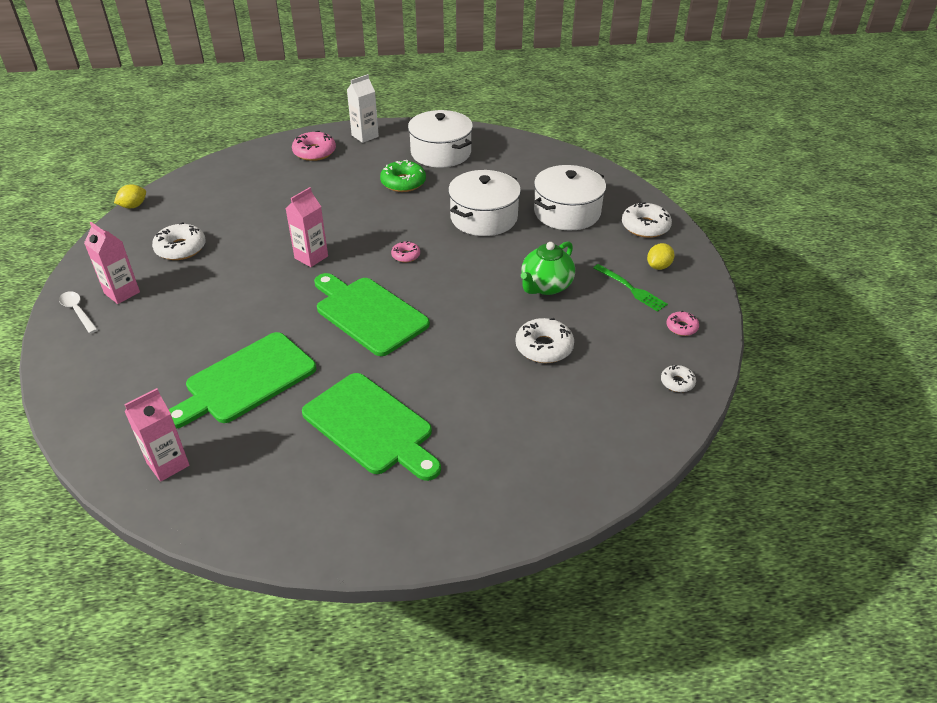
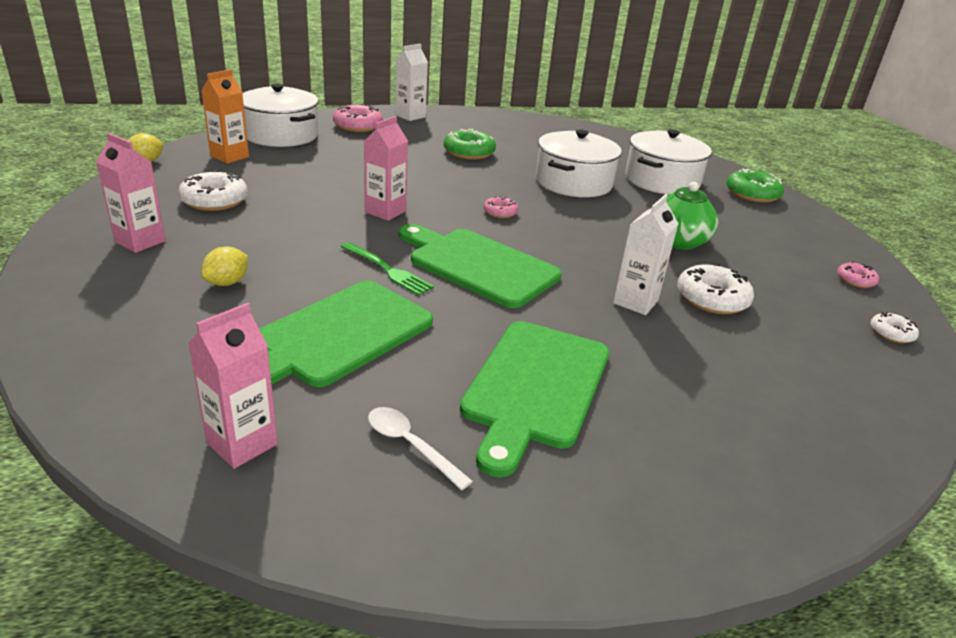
camera: 10 degrees left, 10 degrees down
(78, 311) = (77, 260): white spoon -> white spoon (410, 445)
(199, 197) = (229, 156): none -> orange carton
(371, 426) = (535, 387): green cutting board -> green cutting board turned 75 degrees clockwise
(441, 153) = (499, 131): white pot -> white pot (281, 135)
(479, 350) = (635, 302): none -> white carton
(631, 289) = (775, 245): green fork -> green fork (388, 270)
(645, 226) = (752, 194): white donut -> green donut
(658, 266) = (790, 226): yellow lemon -> yellow lemon (227, 282)

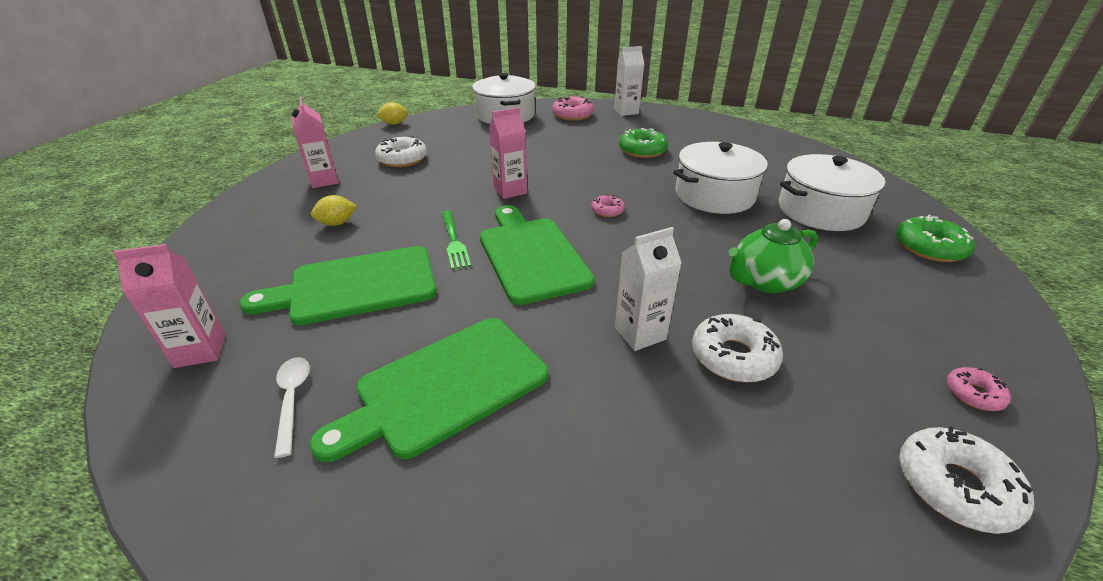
camera: 35 degrees right, 5 degrees up
(229, 156) = (450, 127): orange carton -> none
(891, 333) = (954, 486): white donut -> white donut, size x1.77

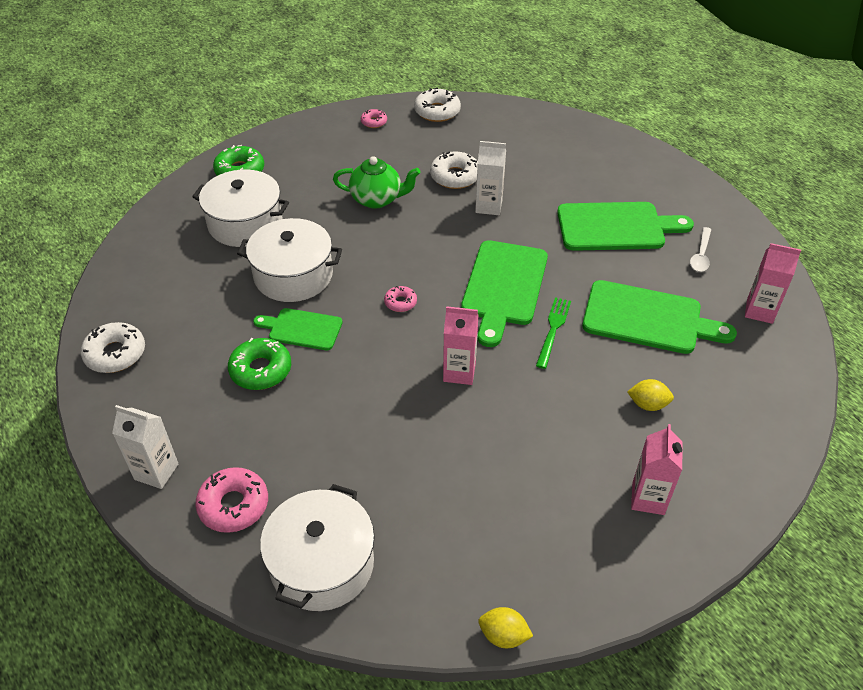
camera: 145 degrees left, 10 degrees up
(402, 159) = (538, 502): white donut -> white donut (115, 354)
(652, 173) = (302, 329): none -> green cutting board

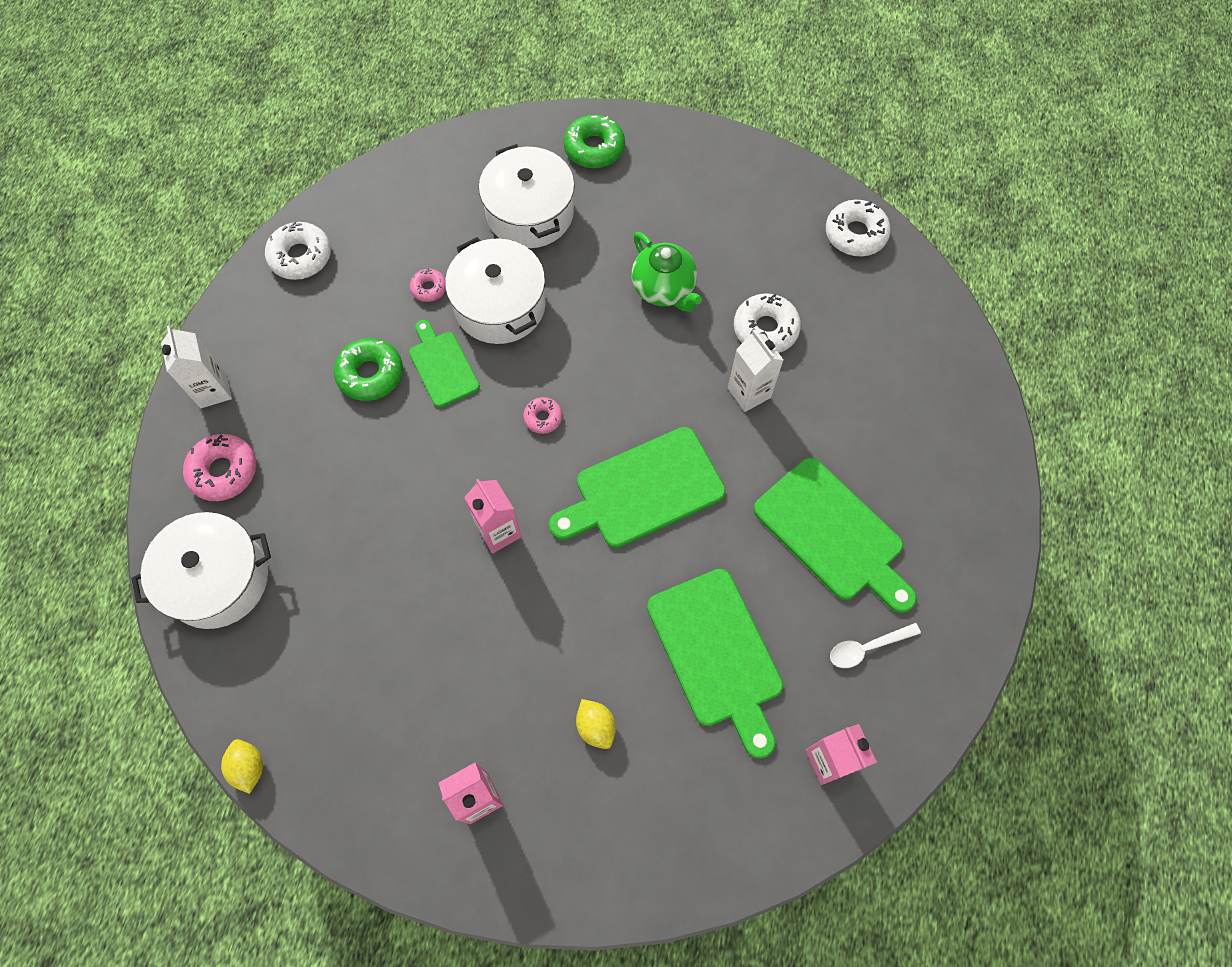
camera: 50 degrees right, 20 degrees up
(374, 122) = (778, 194): pink donut -> pink donut (429, 288)
(553, 329) = (624, 574): green fork -> none

